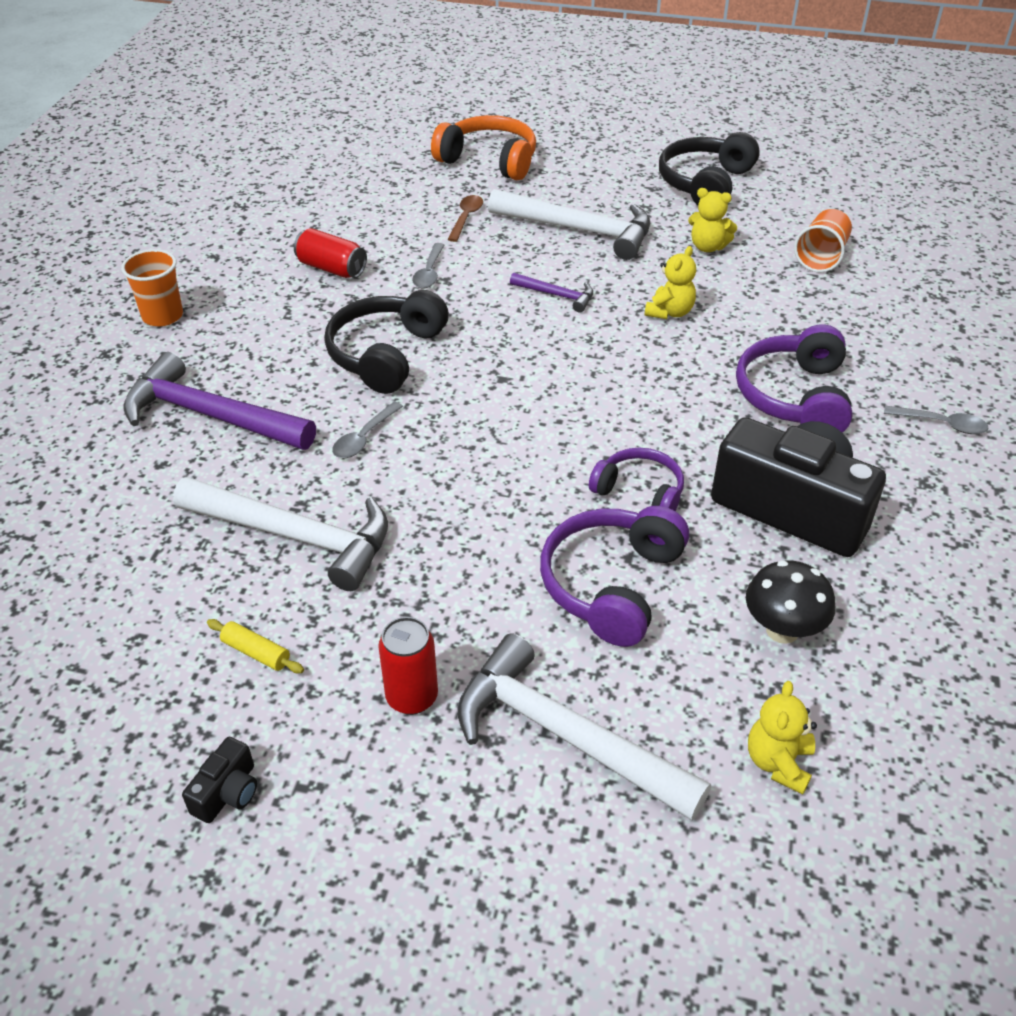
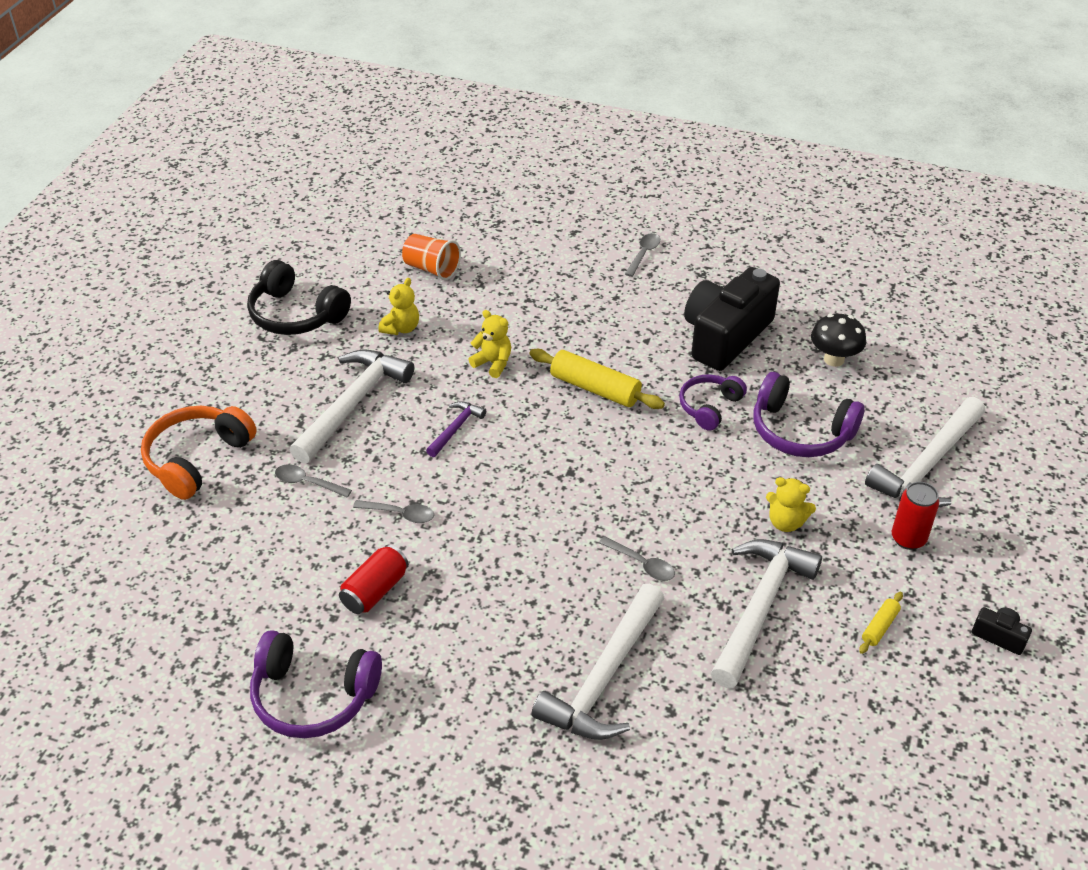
camera: 85 degrees left, 0 degrees up
(162, 316) = (434, 735): orange cup -> none
(210, 416) = (604, 677): purple hammer -> white hammer
(386, 354) = (527, 548): black headphones -> none
(466, 218) = (307, 483): brown spoon -> grey spoon
(648, 391) = (595, 388): none -> yellow rolling pin
(778, 762) = (932, 378): yellow teddy bear -> yellow teddy bear (786, 522)
(794, 396) = (608, 314): purple headphones -> purple headphones (313, 696)

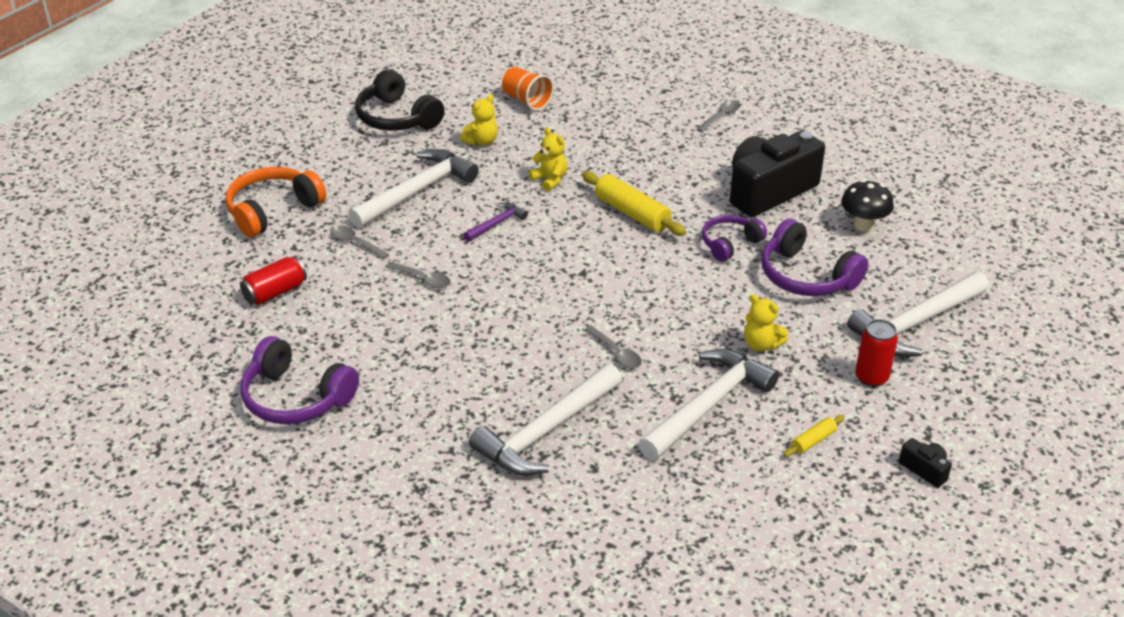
camera: 15 degrees right, 5 degrees down
(375, 590) = (378, 331): red can -> red can (275, 292)

